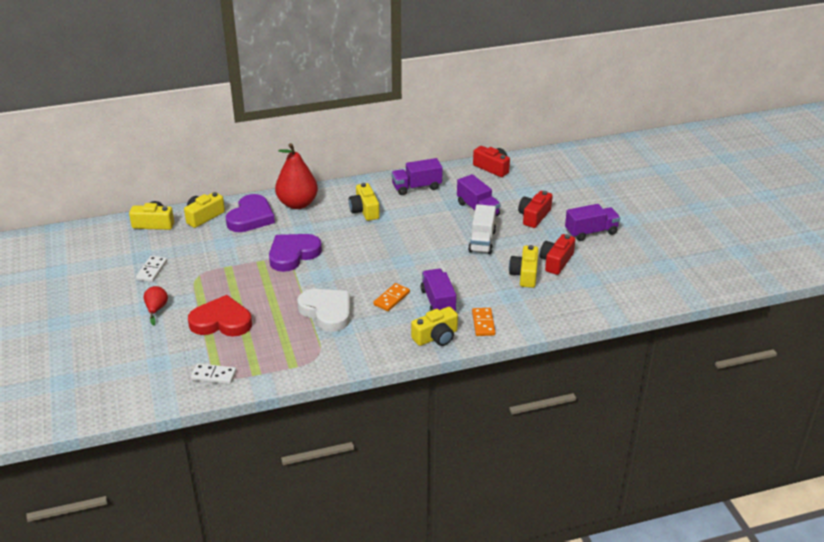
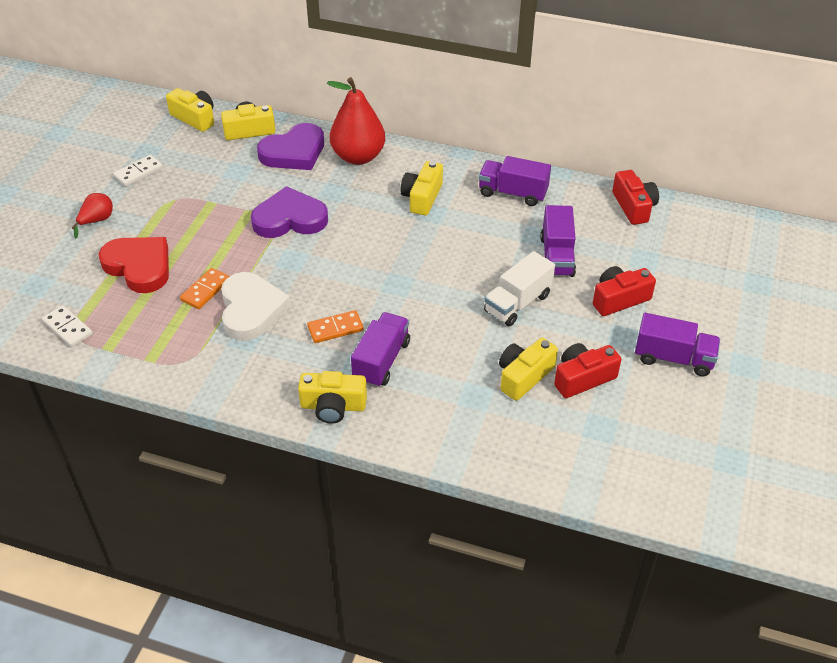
camera: 35 degrees right, 10 degrees up
(483, 323) = (405, 418): orange domino -> orange domino (205, 290)

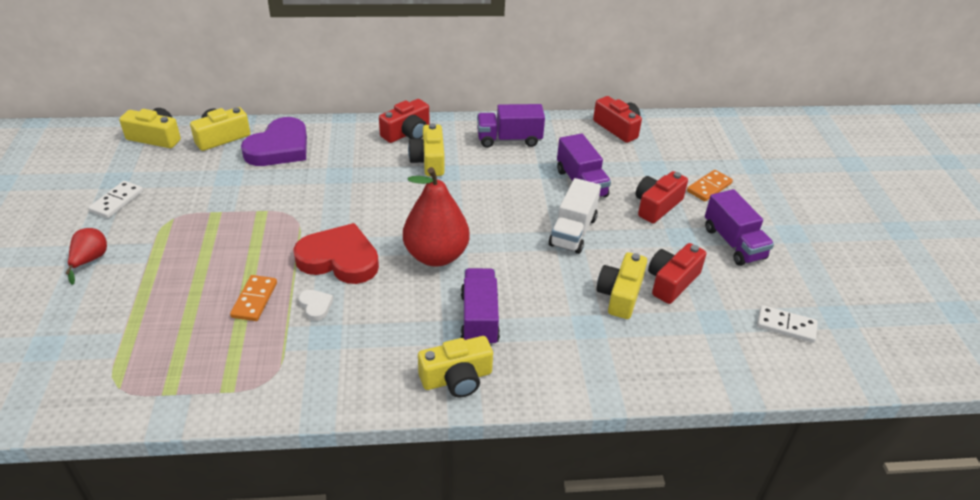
camera: 25 degrees left, 5 degrees down
(68, 328) = (108, 384): white domino -> white domino (786, 326)
(139, 267) = (165, 295): red heart -> red heart (339, 259)
(251, 309) = (315, 306): white heart -> white heart, size x0.43
(290, 219) = (309, 209): purple heart -> none
(335, 329) = (415, 301): orange domino -> orange domino (709, 187)
(358, 156) = (346, 138): red pear -> red pear (436, 255)
(417, 163) = (407, 133): none -> red camera
(673, 358) = (733, 243): purple truck -> purple truck turned 75 degrees clockwise

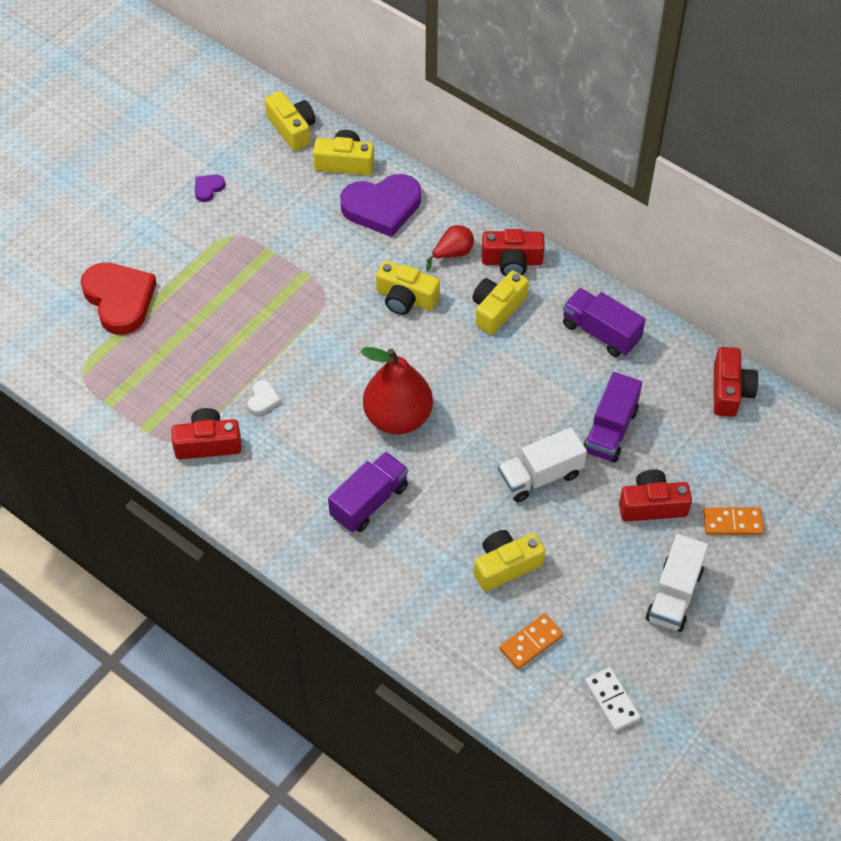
camera: 45 degrees right, 15 degrees up
(90, 260) = (146, 241): red pear -> red pear (452, 254)
(117, 201) = (208, 188): white domino -> purple heart
(254, 300) = (226, 362): orange domino -> orange domino (531, 642)
(339, 259) = (320, 366): red heart -> red heart (119, 300)
(457, 378) = (301, 538): yellow camera -> yellow camera (406, 298)
(672, 282) = (566, 587): red camera -> red camera (208, 443)
(733, 243) = (674, 595): purple truck -> white truck

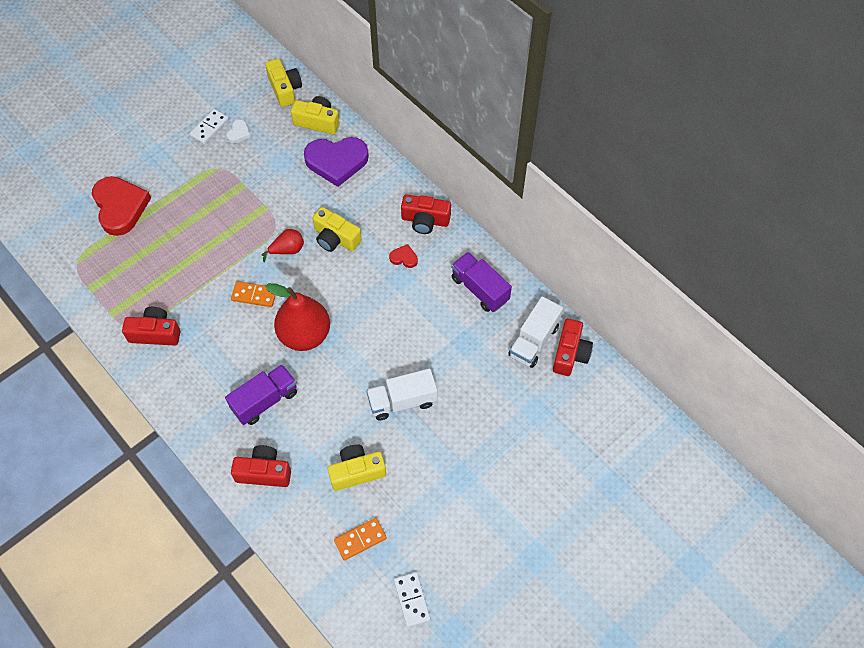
camera: 10 degrees right, 5 degrees up
(208, 188) = (209, 128): purple heart -> white domino
(263, 399) = (206, 304): white heart -> white heart (239, 133)
(452, 254) = (381, 207): red pear -> red pear (287, 250)
(497, 309) = (404, 258): yellow camera -> red heart
(610, 430) = (467, 372): purple truck -> none
(652, 505) = (484, 440): red camera -> red camera (264, 472)
(674, 595) = (483, 519): white truck -> white truck (533, 341)
(732, 523) = (545, 465): orange domino -> orange domino (254, 295)

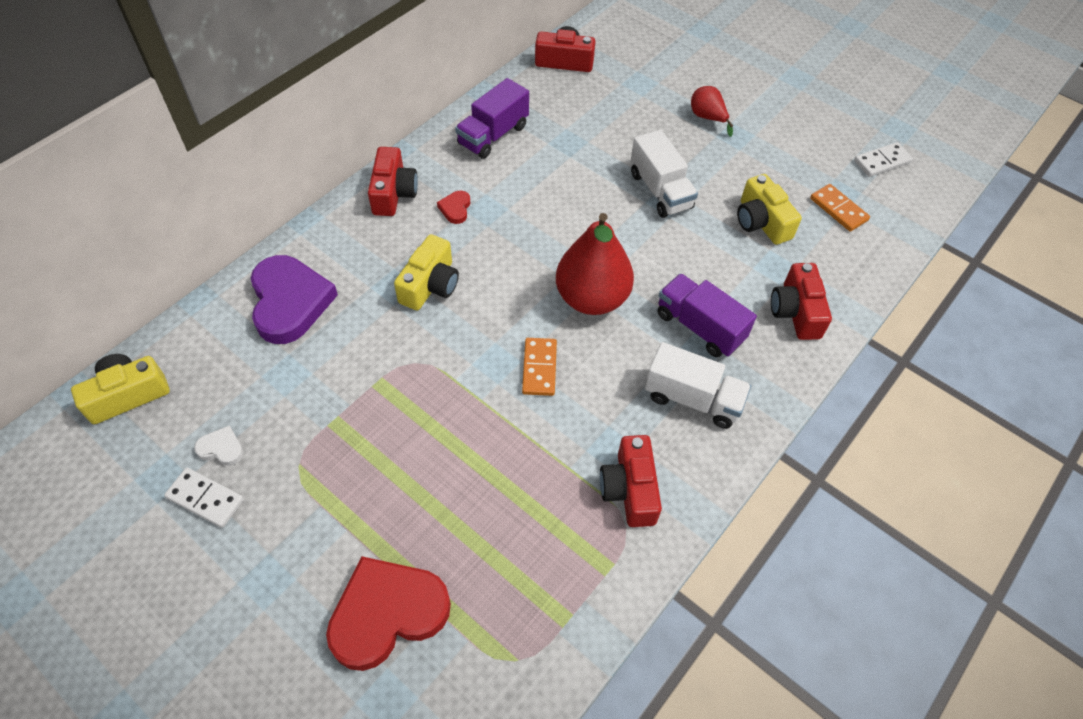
camera: 100 degrees left, 5 degrees down
(287, 250) = (456, 339): red pear -> red pear (707, 118)
(317, 122) = (207, 338): yellow camera -> none
(533, 341) = (554, 88): white truck -> white truck (692, 399)

